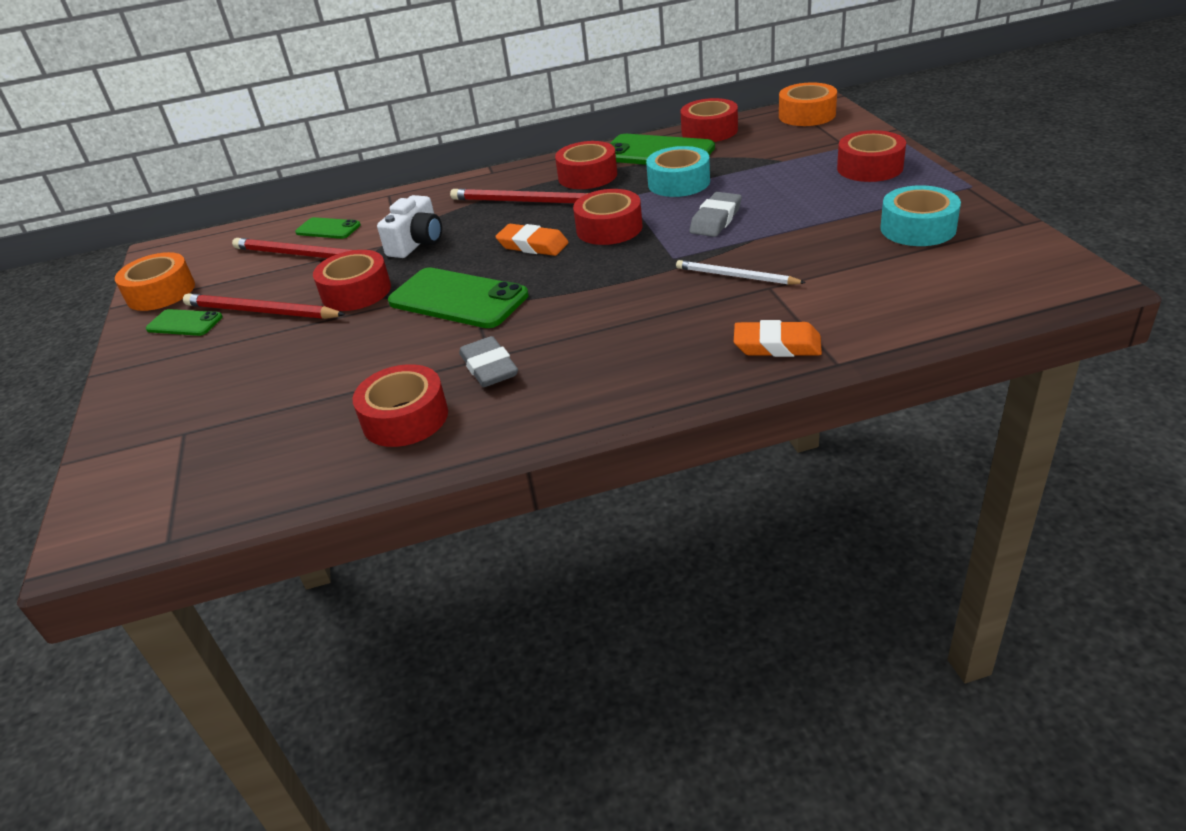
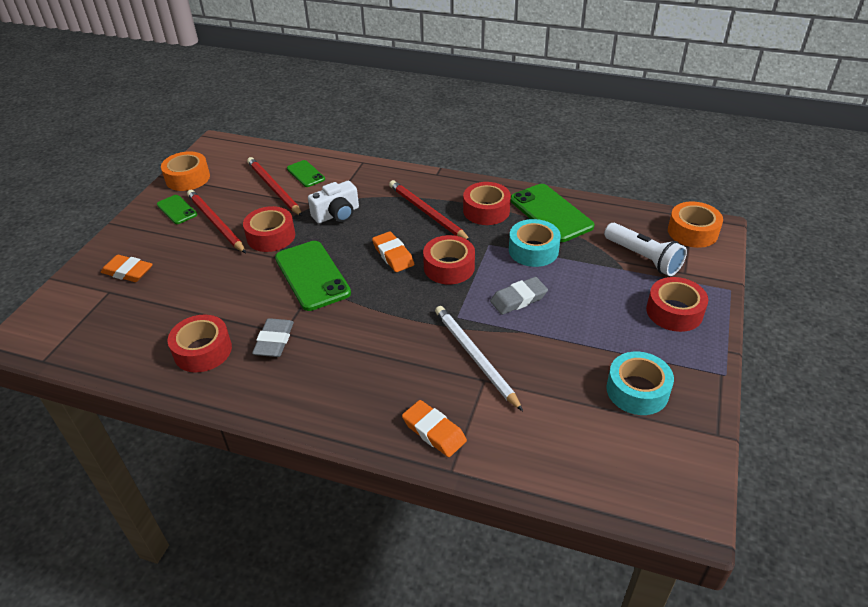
camera: 30 degrees right, 5 degrees up
(188, 403) = (128, 272): none -> orange eraser
(709, 131) = (607, 210): red tape -> none
(736, 276) = (475, 358): white pencil -> white pencil, size x1.52
(789, 147) = (643, 258): none -> white flashlight

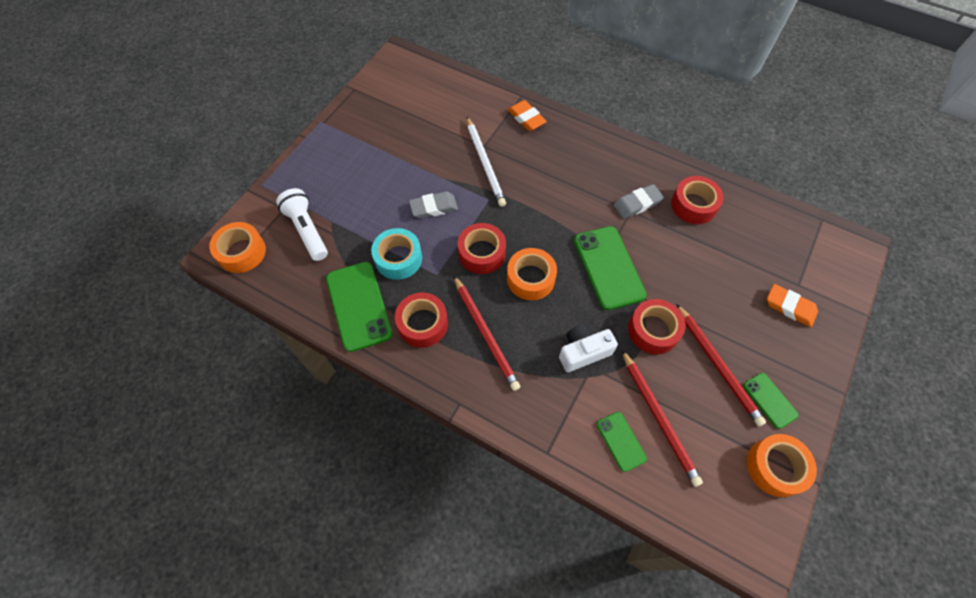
camera: 170 degrees left, 20 degrees up
(274, 341) = (637, 204): grey eraser -> grey eraser turned 45 degrees clockwise
(393, 255) = (530, 278): orange eraser -> orange tape
(637, 390) = (385, 121): turquoise tape -> none
(674, 312) = (319, 173): red tape -> none

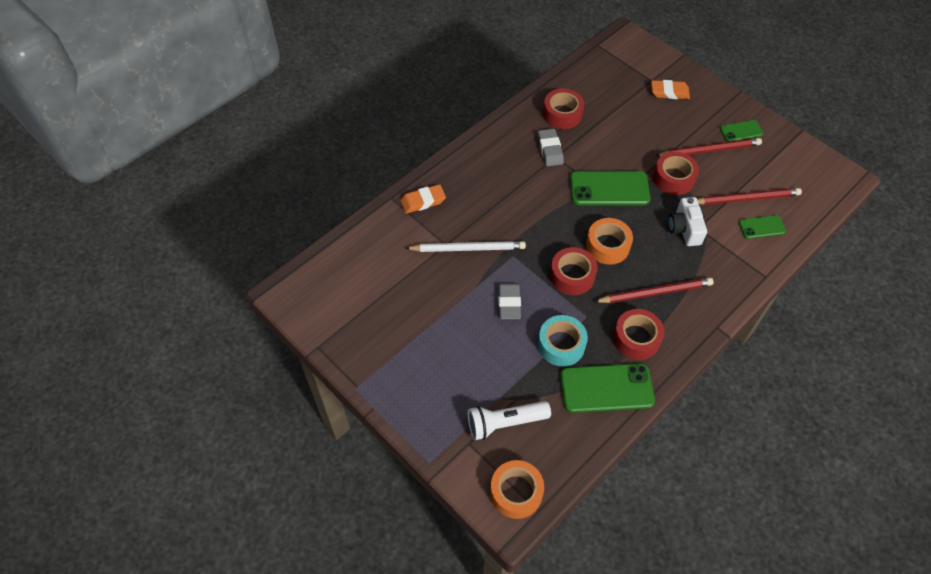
camera: 75 degrees left, 5 degrees down
(775, 467) = (789, 146): orange tape -> none
(790, 307) = (669, 92): orange eraser -> orange eraser turned 45 degrees clockwise

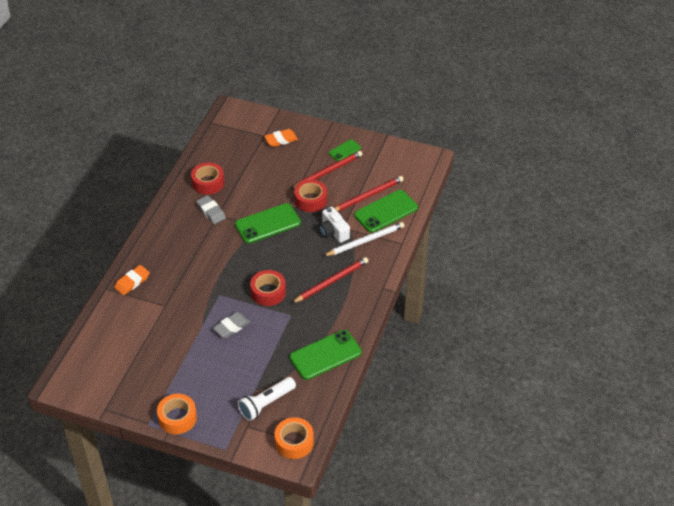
camera: 25 degrees left, 10 degrees down
(467, 248) = (183, 302): white pencil -> white pencil (365, 241)
(509, 303) = (231, 327): grey eraser -> grey eraser turned 75 degrees clockwise
(561, 345) = (281, 340): turquoise tape -> none
(607, 246) = (284, 263): orange tape -> orange tape (177, 418)
(636, 338) = (331, 316): red tape -> none
(761, 227) = (386, 211): green phone -> green phone, size x1.85

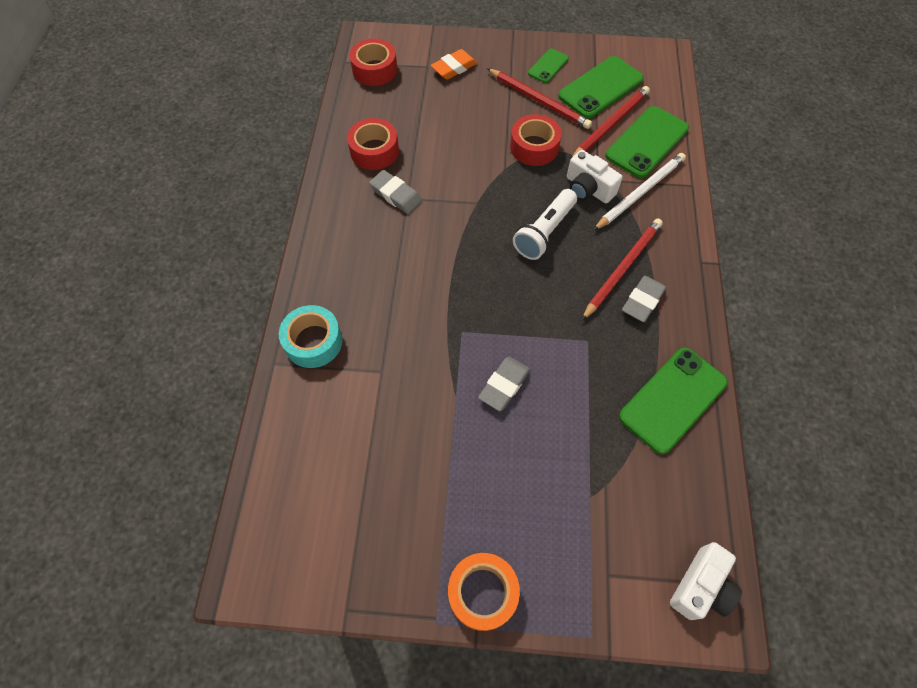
camera: 15 degrees left, 15 degrees up
(132, 282) = (313, 341): orange eraser -> turquoise tape
(266, 404) = (620, 520): white flashlight -> white flashlight (544, 232)
(267, 224) = (487, 196): green phone -> green phone (600, 88)
(268, 292) = (536, 309): red tape -> red tape (374, 70)
(294, 442) = (701, 587): orange tape -> white camera
(327, 171) = (539, 100): red pencil -> red pencil turned 90 degrees clockwise
(334, 301) = (642, 301): none -> grey eraser

